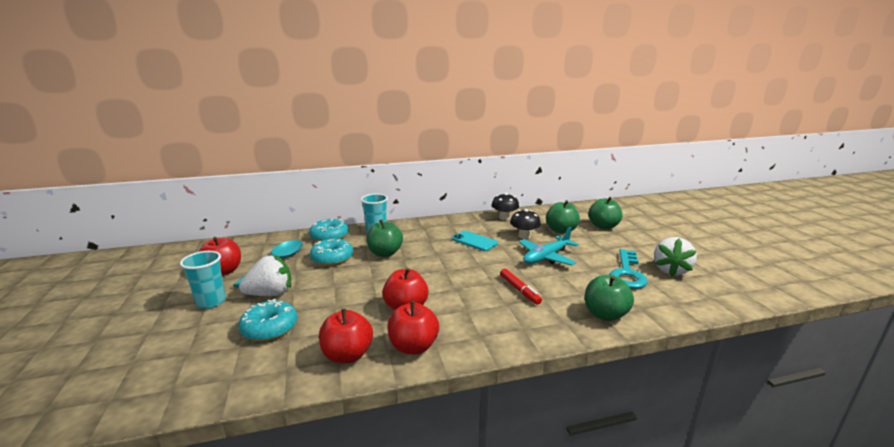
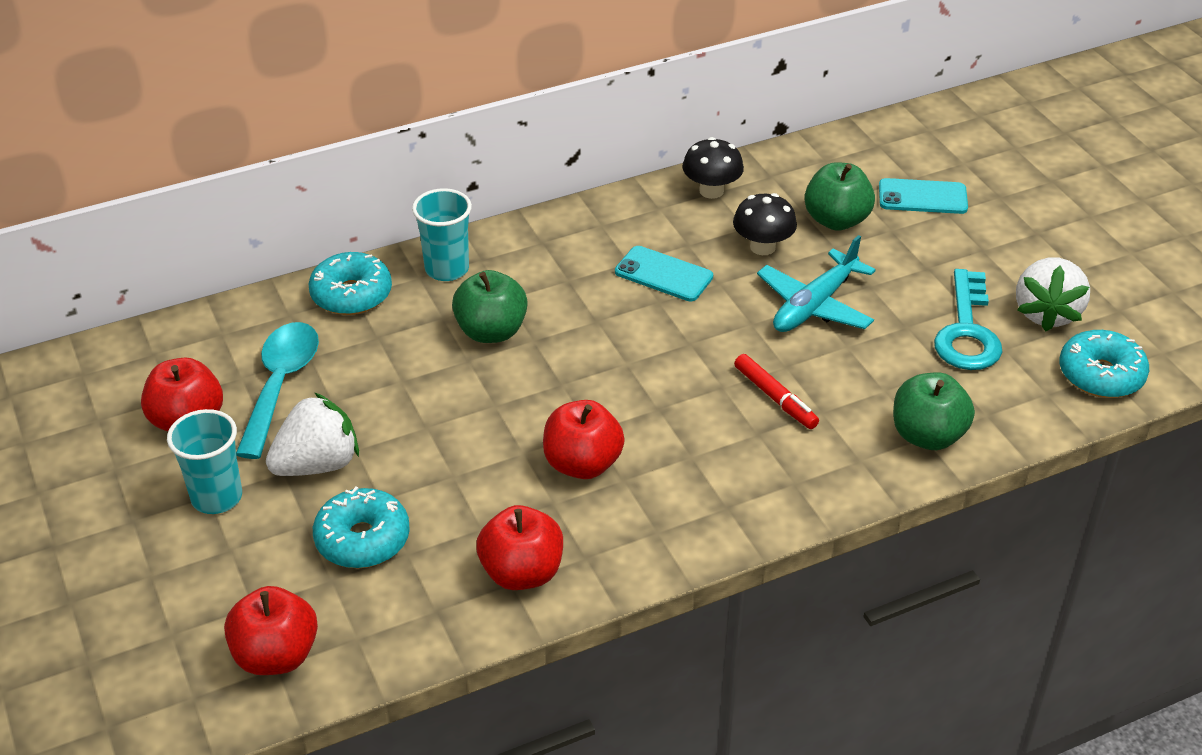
camera: 10 degrees left, 20 degrees up
(332, 258) = (389, 359): turquoise donut -> turquoise donut (1100, 375)
(413, 347) = (623, 542): red apple -> red apple (276, 655)
(603, 226) = (922, 197): green apple -> turquoise phone

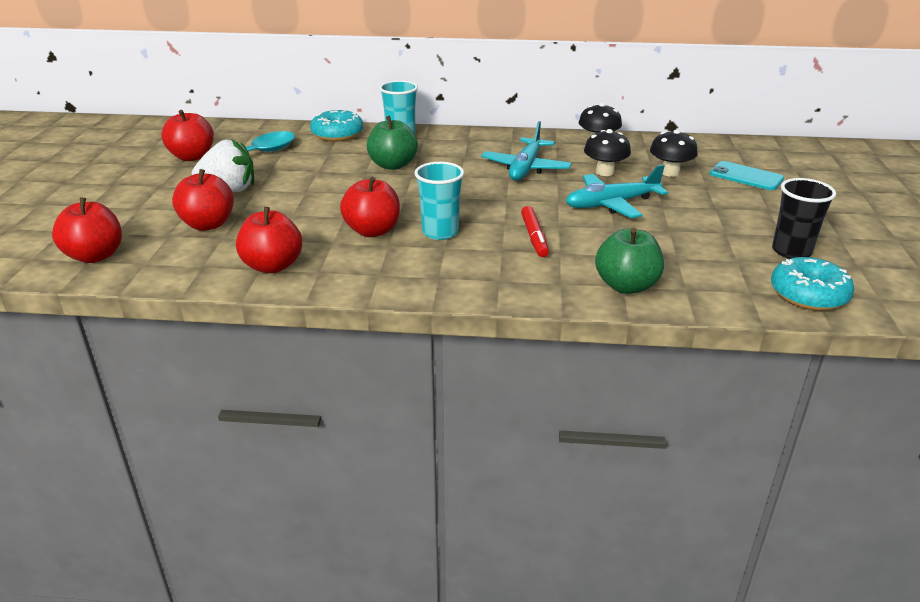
camera: 30 degrees right, 10 degrees down
(217, 497) = (163, 187): turquoise cup -> turquoise cup (440, 232)
(362, 539) = (208, 224): turquoise donut -> red apple
(663, 274) = (525, 168): turquoise phone -> turquoise plane
(836, 220) = (670, 172): green apple -> black mushroom
(967, 331) = (715, 244): turquoise key -> none
(1046, 313) = (791, 251): white strawberry -> black cup

